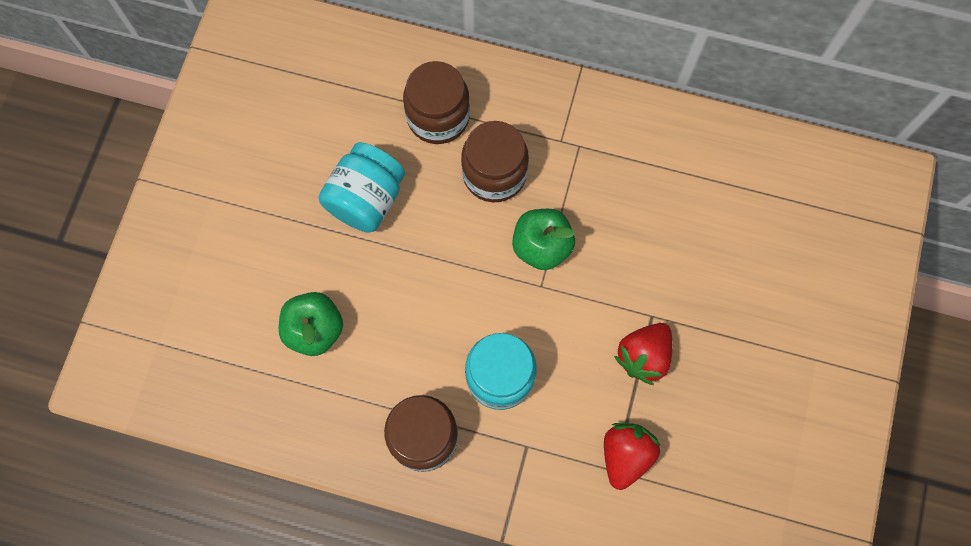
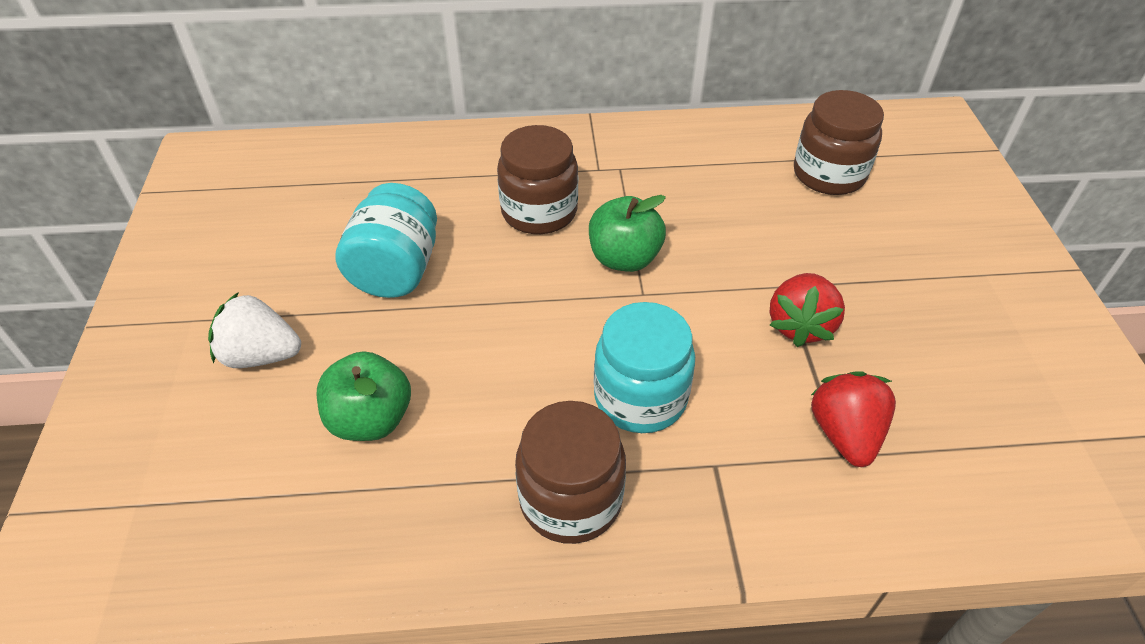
camera: 20 degrees left, 25 degrees down
(253, 248) = (261, 355): none -> white strawberry
(438, 117) = (454, 182): brown jar -> brown jar (828, 174)

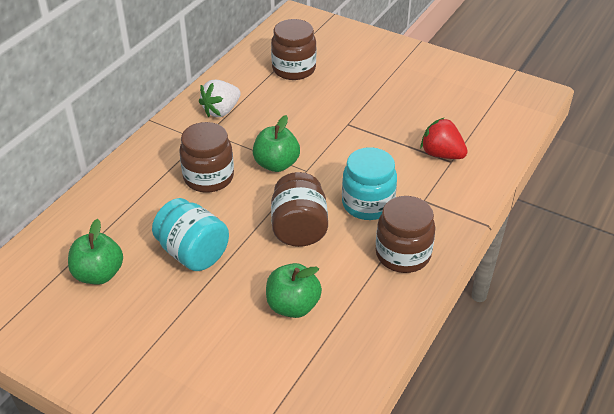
camera: 55 degrees left, 5 degrees down
(261, 355) = (202, 336): white strawberry -> white strawberry (221, 111)
(305, 214) = (99, 274): none -> green apple
(522, 347) = (299, 228): none -> brown jar
(800, 325) = (374, 133): red strawberry -> none

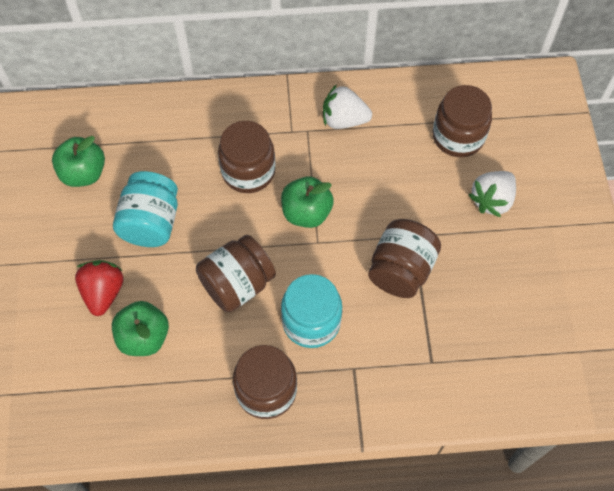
camera: 55 degrees right, 20 degrees up
(356, 78) = (492, 200): none -> white strawberry
(368, 141) = (401, 270): none -> brown jar
(441, 154) = (435, 347): red strawberry -> red strawberry (103, 292)

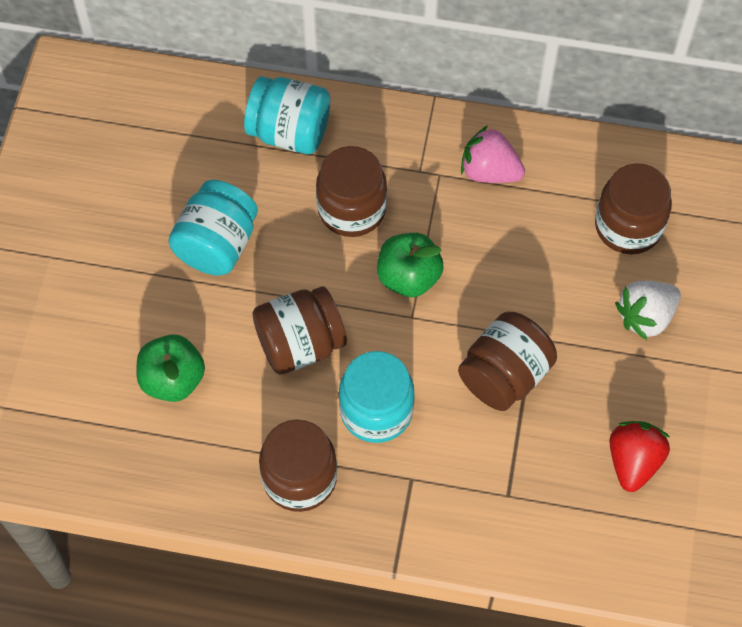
camera: 15 degrees right, 0 degrees up
(83, 173) = (152, 165): green apple -> none
(103, 292) = (139, 315): red strawberry -> red strawberry (633, 462)
(184, 125) = (289, 132): none -> turquoise jar
(344, 120) = (489, 171): white strawberry -> pink strawberry

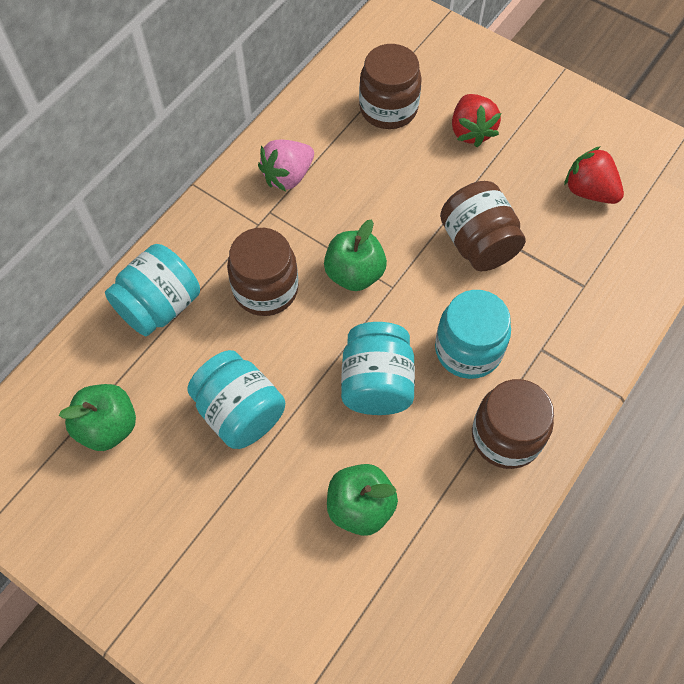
camera: 65 degrees left, 0 degrees up
(156, 150) = (108, 427): none -> green apple
(300, 344) = (376, 383): brown jar -> turquoise jar
(645, 317) = (471, 131): white strawberry -> red strawberry

